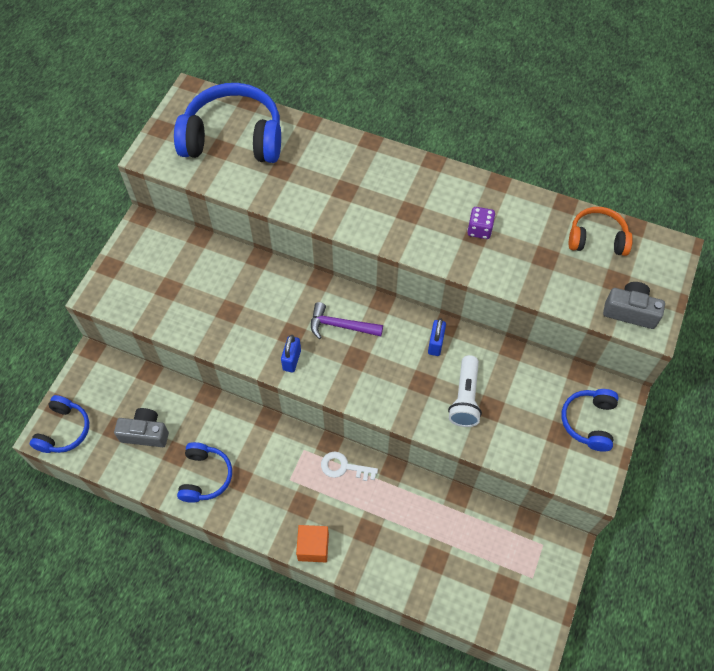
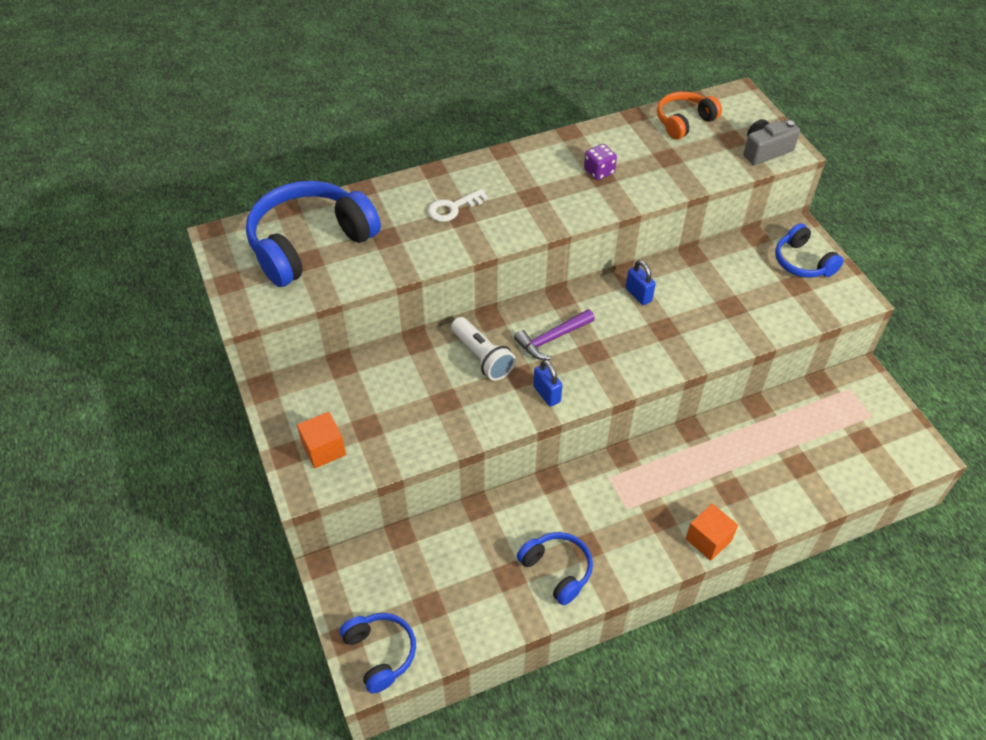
camera: 45 degrees left, 10 degrees down
(131, 281) = (324, 449): none -> orange cube
(145, 433) = (461, 585): grey camera -> none
(343, 467) = (655, 461): white key -> white key (452, 208)
(465, 398) = (706, 314): white flashlight -> white flashlight (482, 357)

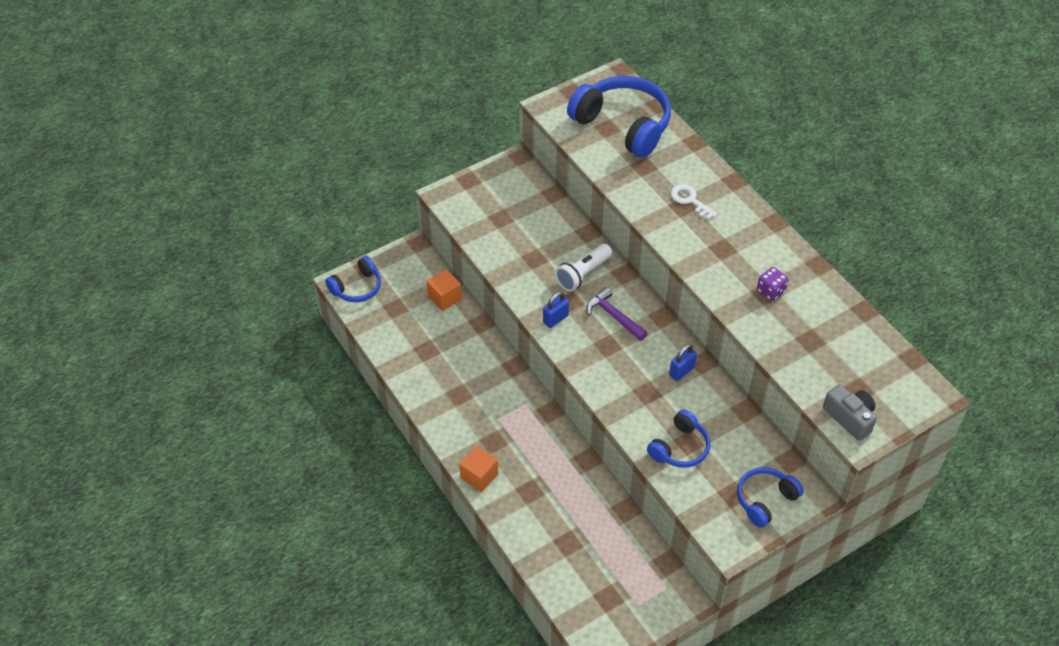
camera: 80 degrees right, 0 degrees up
(324, 449) = (476, 199): orange cube -> orange cube (444, 298)
(557, 570) = (435, 378): blue headphones -> blue headphones (680, 448)
(684, 122) = (869, 350): orange headphones -> none

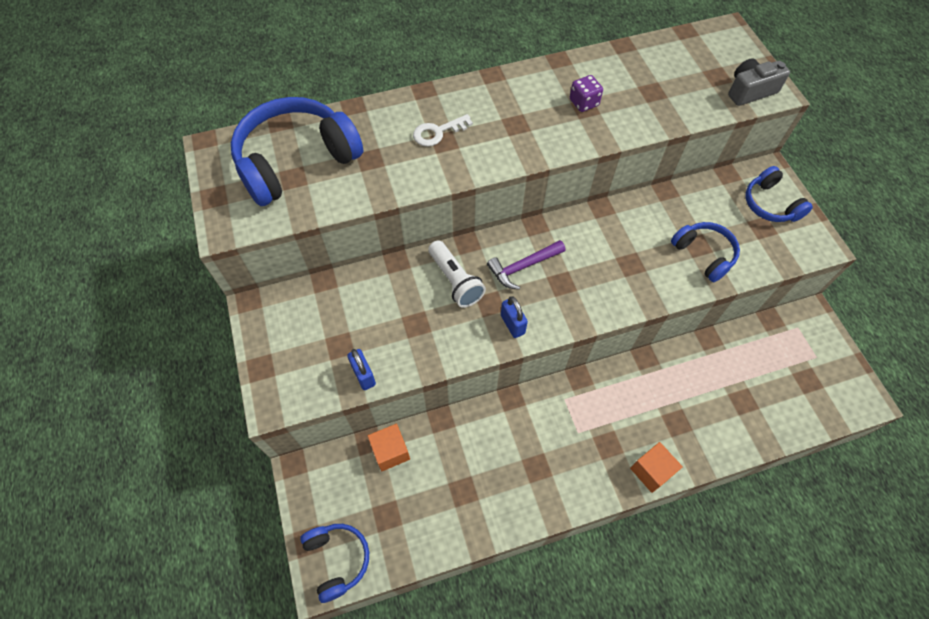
camera: 75 degrees left, 10 degrees up
(681, 371) = (609, 227): blue padlock -> blue padlock (363, 375)

